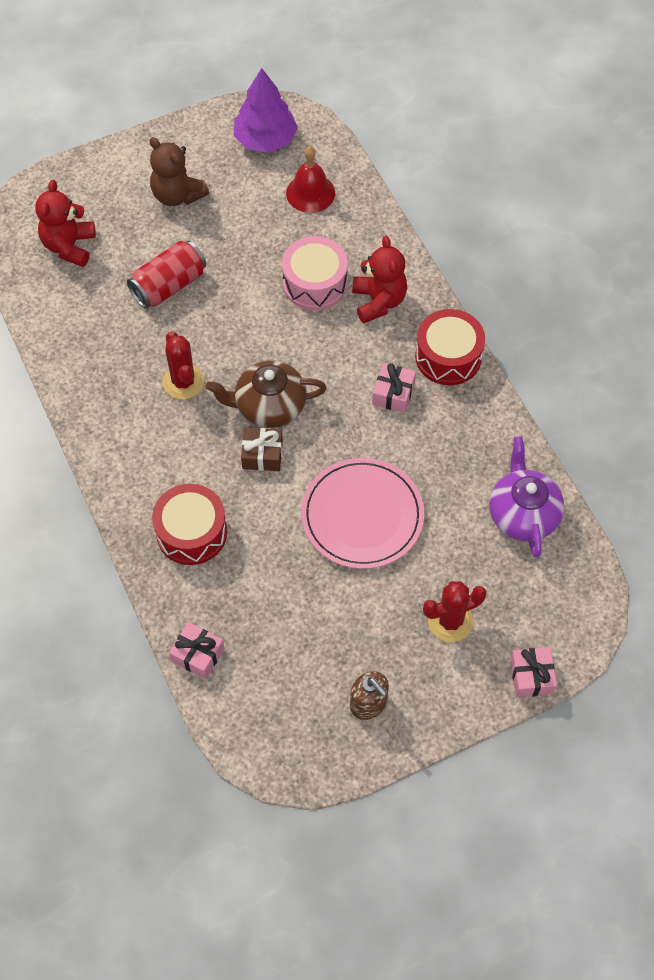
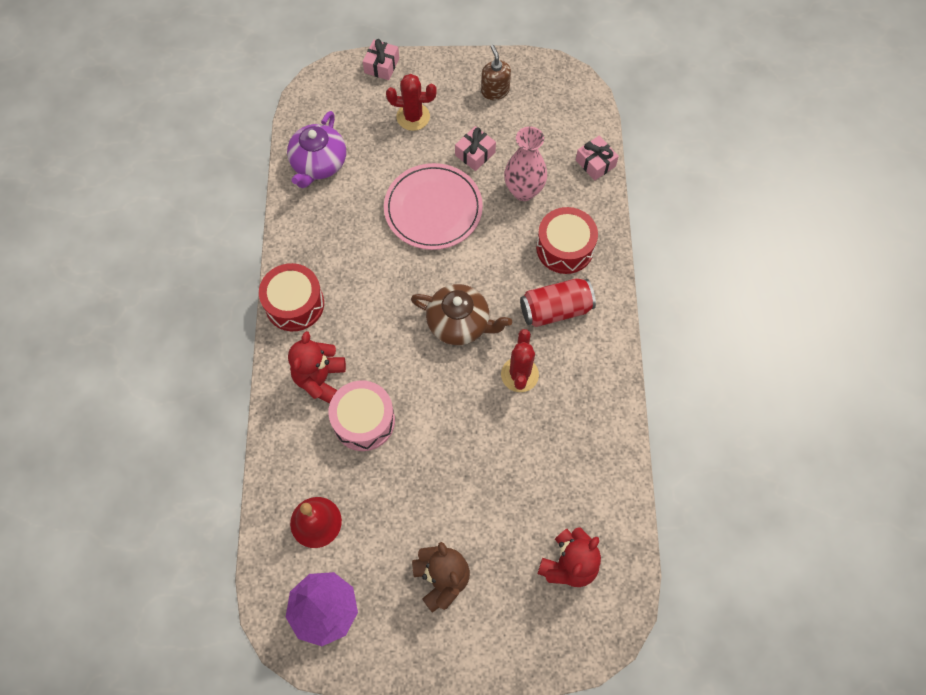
camera: 155 degrees left, 5 degrees up
(169, 285) = (493, 476): red can -> red can (555, 309)
(262, 455) = (484, 285): brown gift -> none
(269, 581) = (523, 191): none -> pink vase
(393, 394) = (356, 291): pink gift -> pink gift (475, 154)

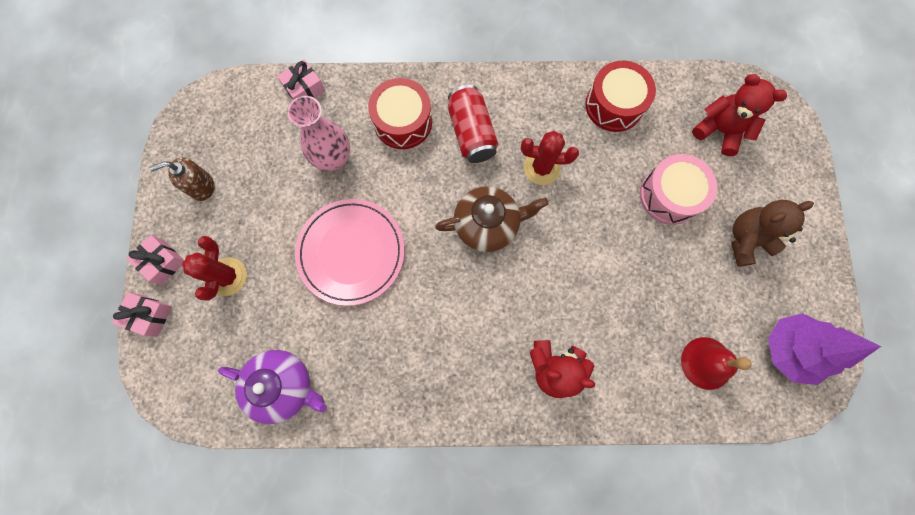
camera: 90 degrees left, 10 degrees up
(294, 304) = (466, 402): red drum -> red drum (614, 105)
(364, 421) = (598, 319): pink drum -> pink drum (669, 195)
(459, 323) = (487, 224): brown teapot -> brown teapot turned 60 degrees clockwise
(475, 154) = (283, 208): pink gift -> pink gift (163, 262)

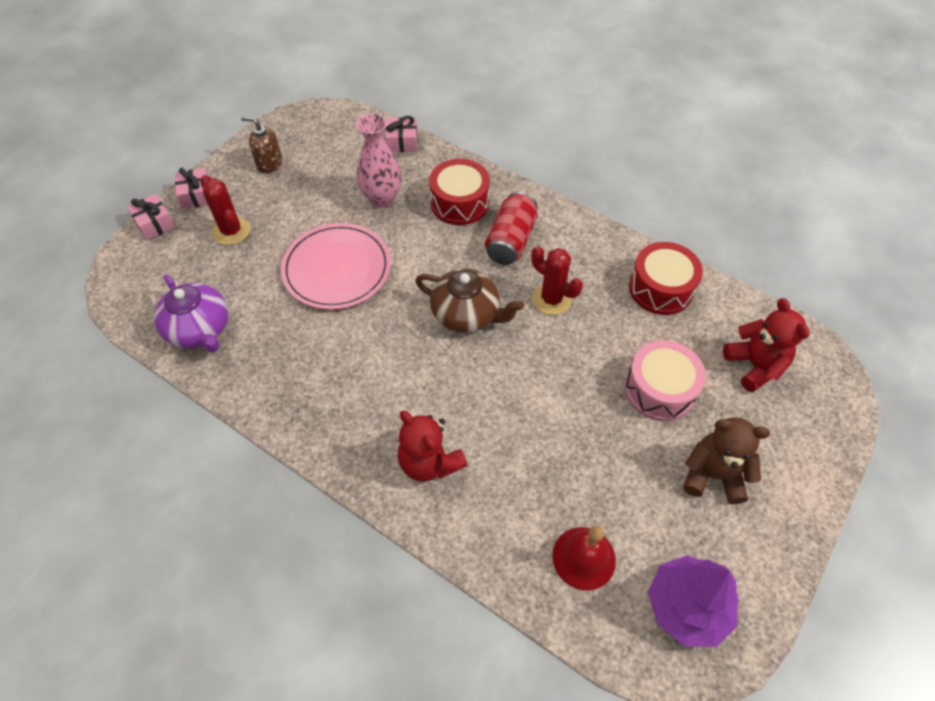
camera: 35 degrees right, 20 degrees down
(228, 276) = (231, 231): red cactus -> red cactus turned 75 degrees counterclockwise

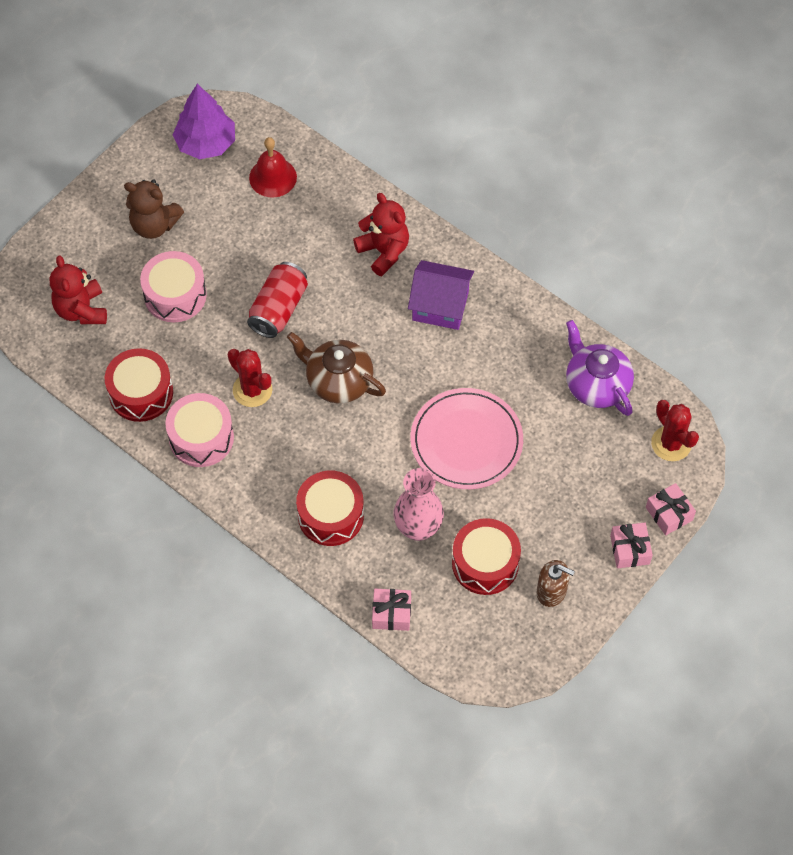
camera: 175 degrees left, 5 degrees up
(231, 231) = (582, 497): red cactus -> red cactus (671, 443)
(324, 178) = (485, 563): none -> red drum
(361, 400) = (440, 306): none -> purple house
(510, 240) = (281, 461): red can -> red can (278, 309)
(590, 254) = (201, 438): none -> pink drum

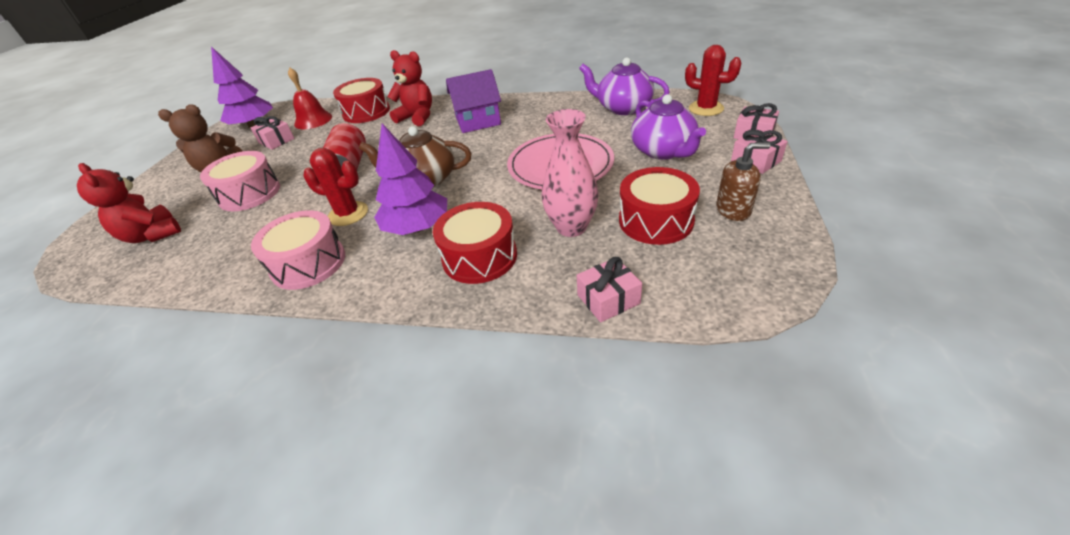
camera: 25 degrees left, 20 degrees down
(141, 393) = (229, 261): red drum -> red drum (366, 112)
(222, 201) = (276, 141): none -> pink gift
(301, 448) = (417, 227): none -> purple tree
(569, 483) = (663, 151): none -> purple teapot

